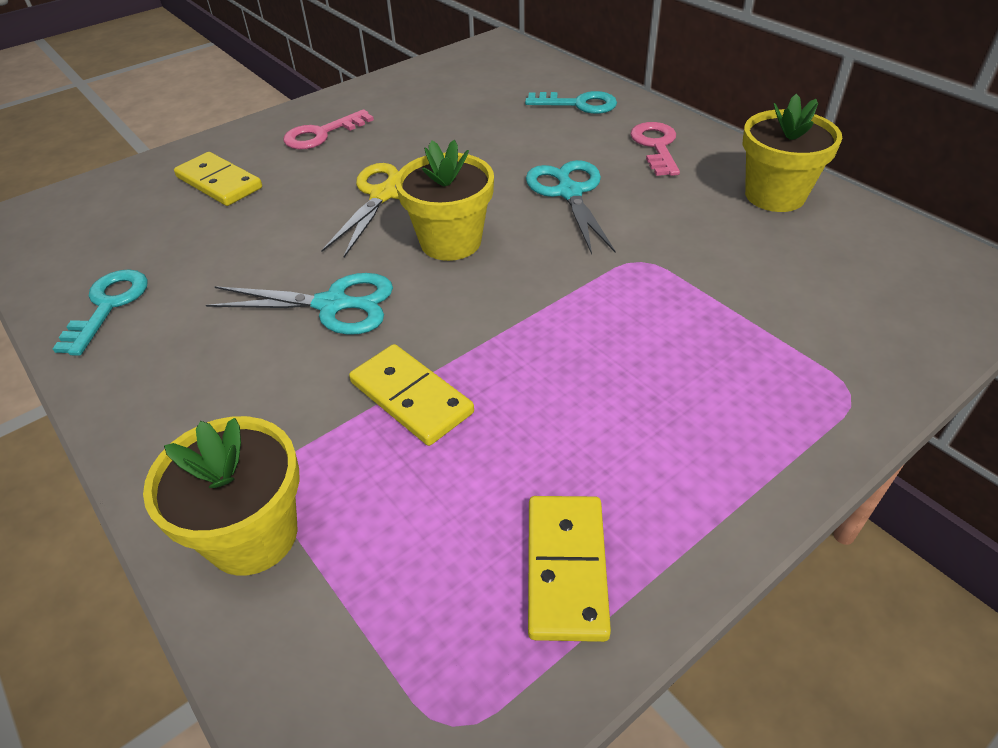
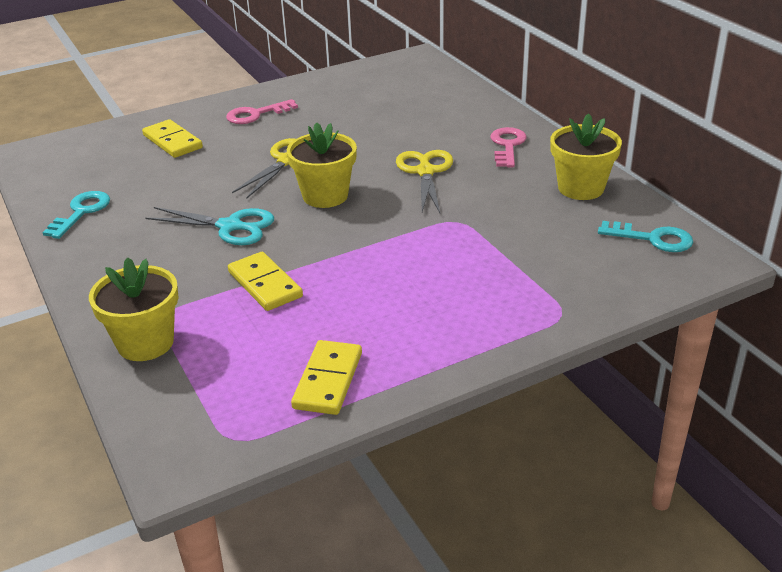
camera: 10 degrees right, 10 degrees down
(569, 192) = (425, 172): turquoise scissors -> yellow scissors
(578, 104) = (461, 109): turquoise key -> turquoise key (653, 239)

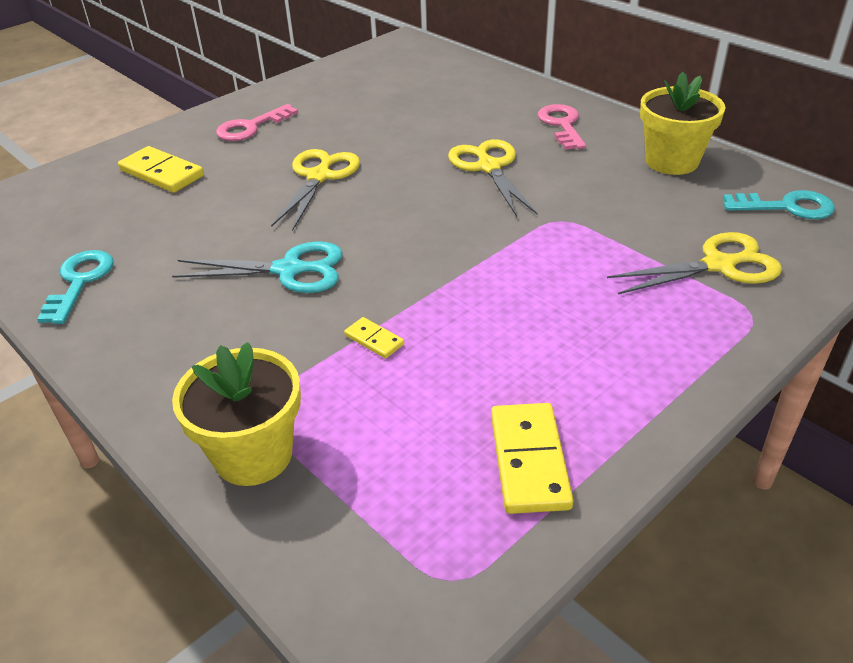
camera: 15 degrees left, 5 degrees up
(265, 284) = (374, 340): yellow domino -> yellow domino, size x0.52
(325, 196) = (388, 213): yellow flower pot -> none
(562, 274) = (719, 265): none -> yellow scissors

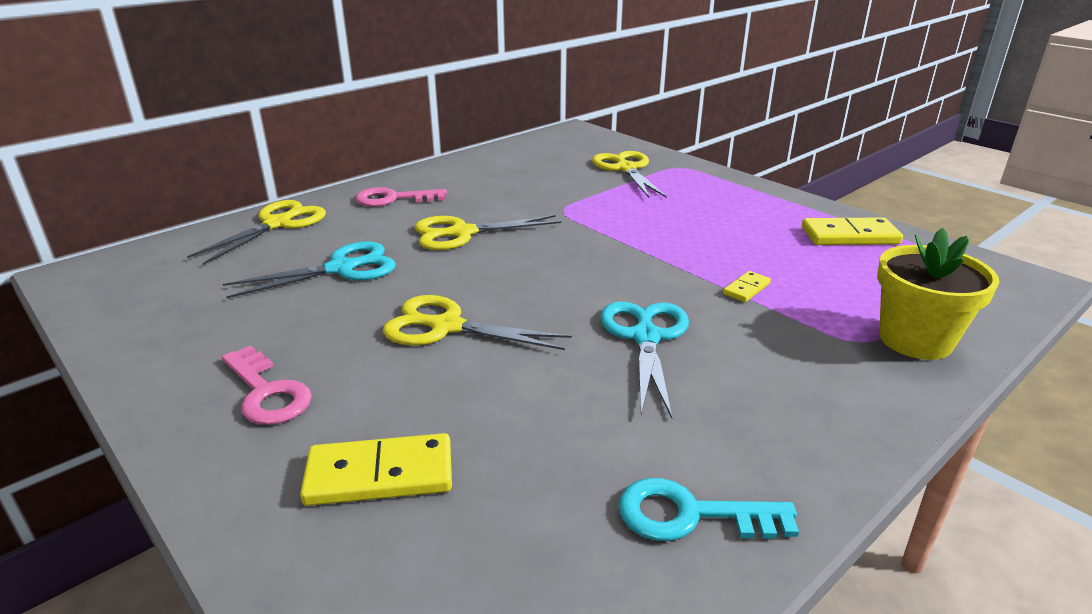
camera: 90 degrees left, 10 degrees down
(162, 173) = (380, 474): yellow domino -> yellow domino turned 45 degrees clockwise
(414, 124) = (342, 268): none -> turquoise scissors
(493, 86) = (278, 224): none -> yellow scissors
(671, 161) = (480, 167): yellow flower pot -> none
(786, 207) = (555, 145): turquoise key -> none

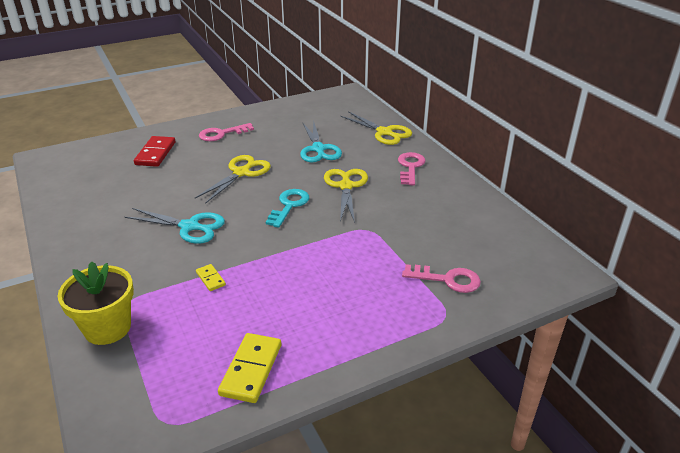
camera: 105 degrees right, 5 degrees up
(380, 474) = (155, 153): yellow domino -> red domino
(626, 169) = (447, 279): yellow scissors -> pink key
(691, 515) = (76, 210): turquoise key -> turquoise key (289, 206)

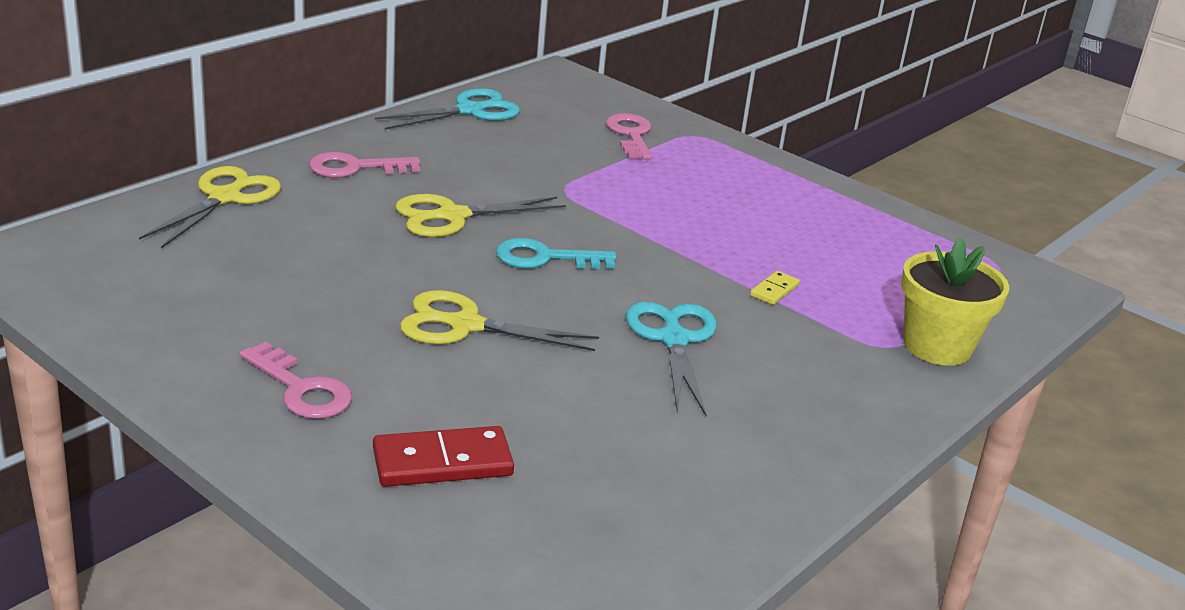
camera: 115 degrees left, 5 degrees down
(251, 369) = (885, 232): yellow domino -> none
(318, 149) = (326, 257): turquoise scissors -> turquoise scissors (470, 111)

